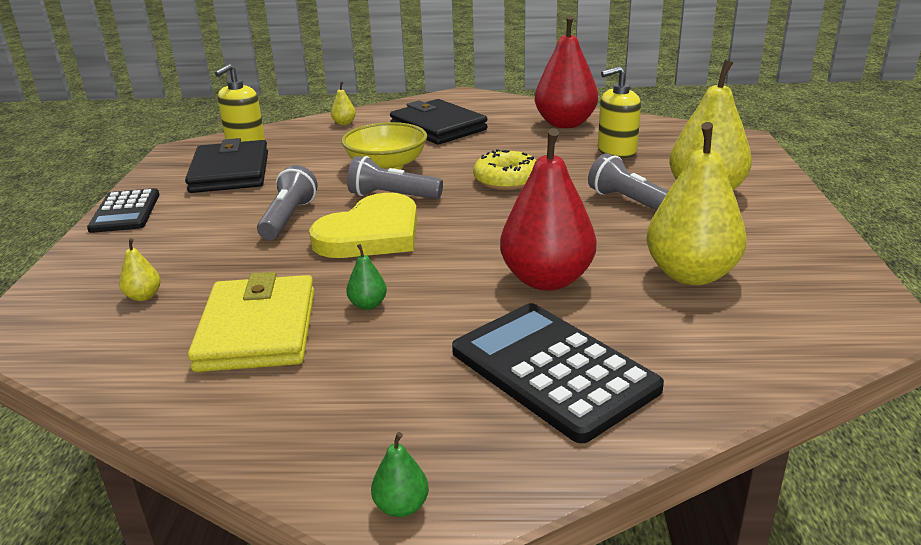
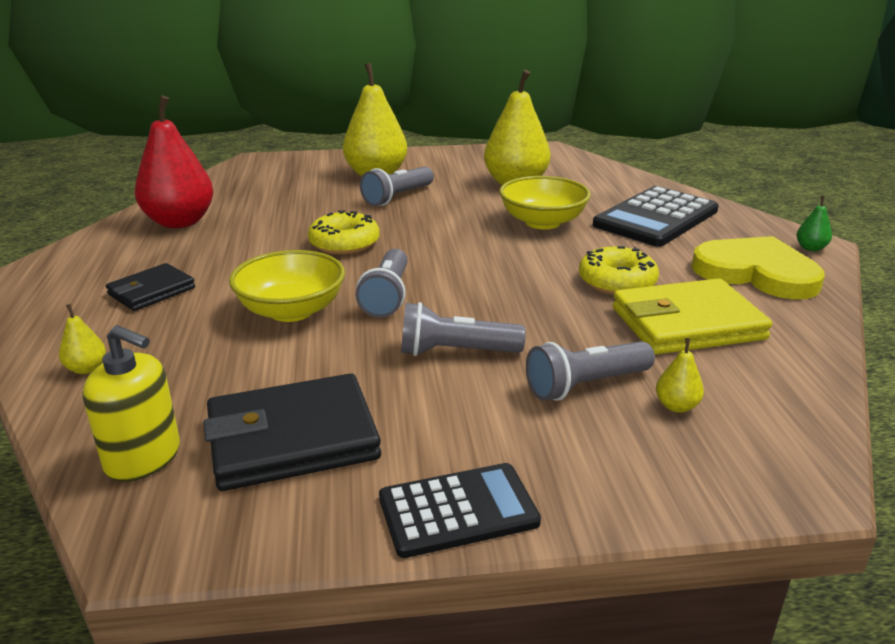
camera: 100 degrees left, 0 degrees up
(203, 263) = (586, 385): none -> grey flashlight
(368, 305) = (617, 282): green pear -> yellow donut
(371, 234) = (484, 297): yellow heart -> yellow heart (756, 273)
(438, 127) = (151, 291): black wallet -> black wallet, size x0.59
(547, 280) = (542, 222): red pear -> yellow bowl
(616, 151) = (275, 201): yellow soap dispenser -> none

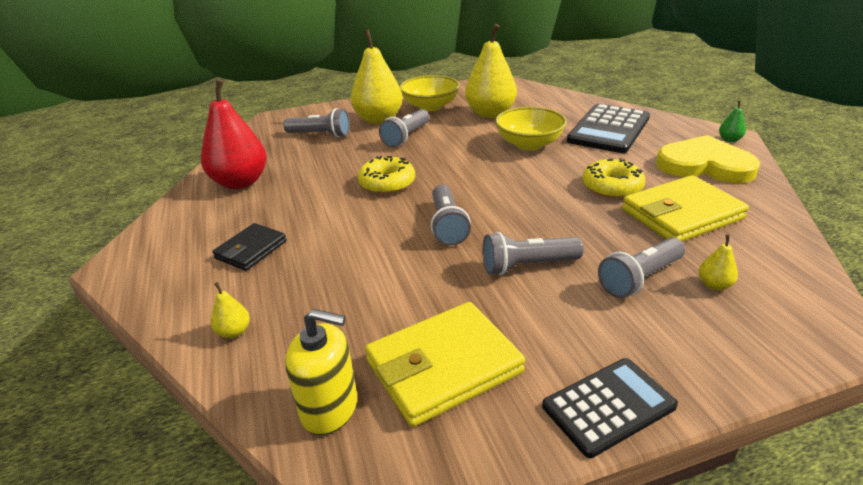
camera: 10 degrees left, 5 degrees up
(291, 310) = (378, 249): yellow bowl -> yellow bowl (430, 106)
(292, 438) = (443, 366): black wallet -> yellow wallet
(298, 183) = (320, 135): none -> grey flashlight

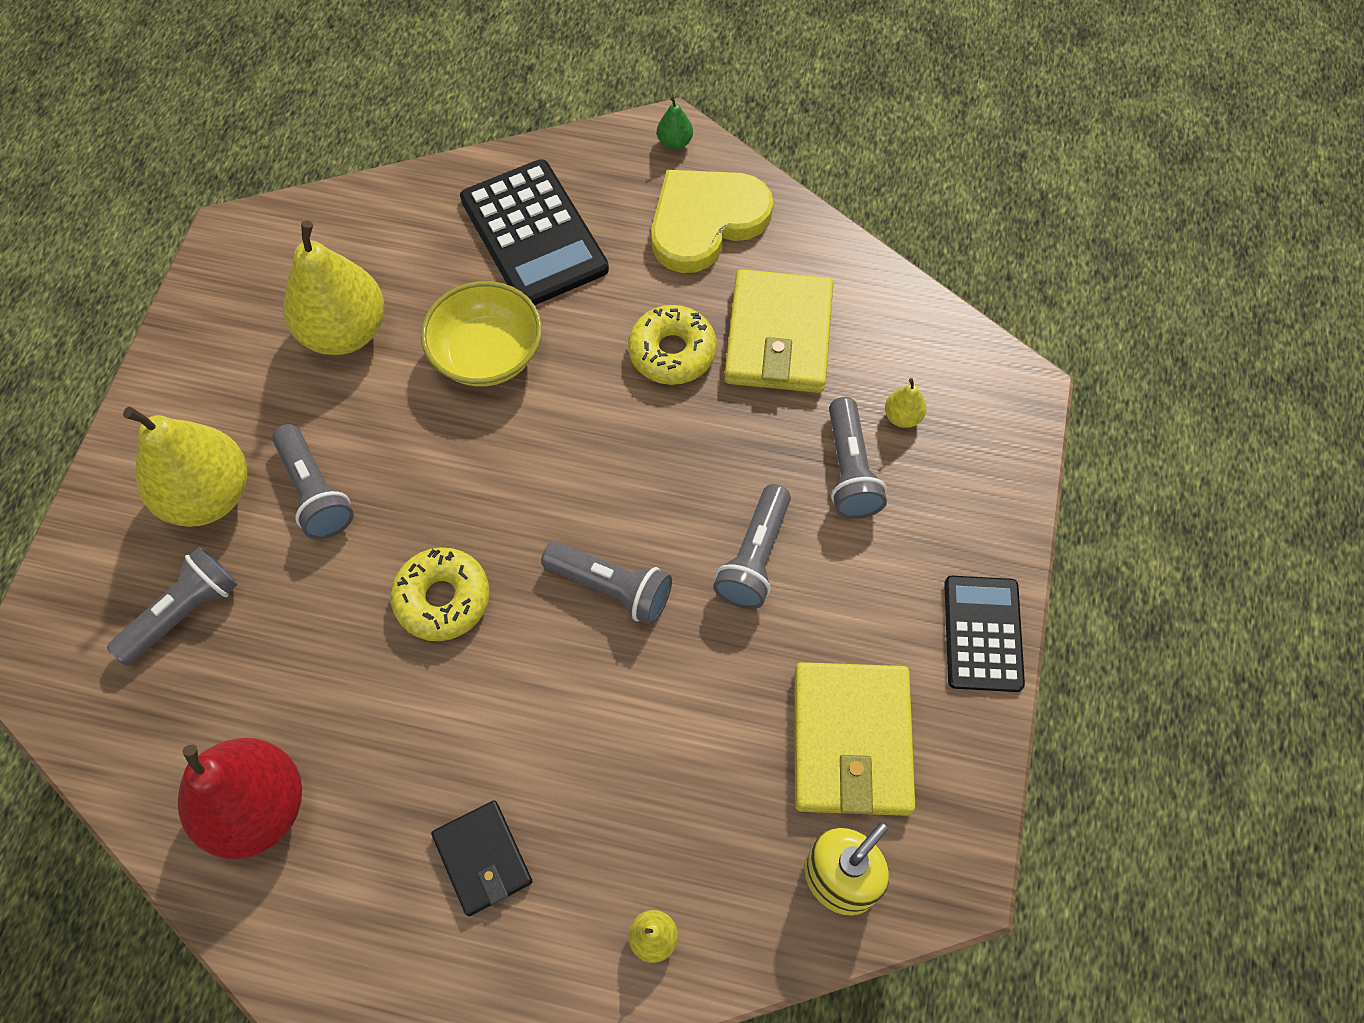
camera: 60 degrees left, 30 degrees up
(430, 106) = (232, 393): yellow bowl -> none

